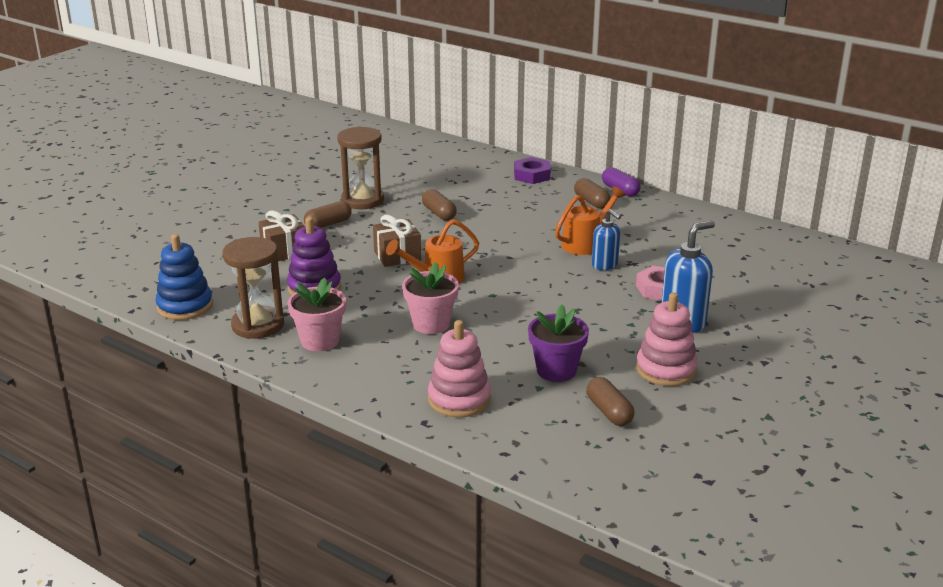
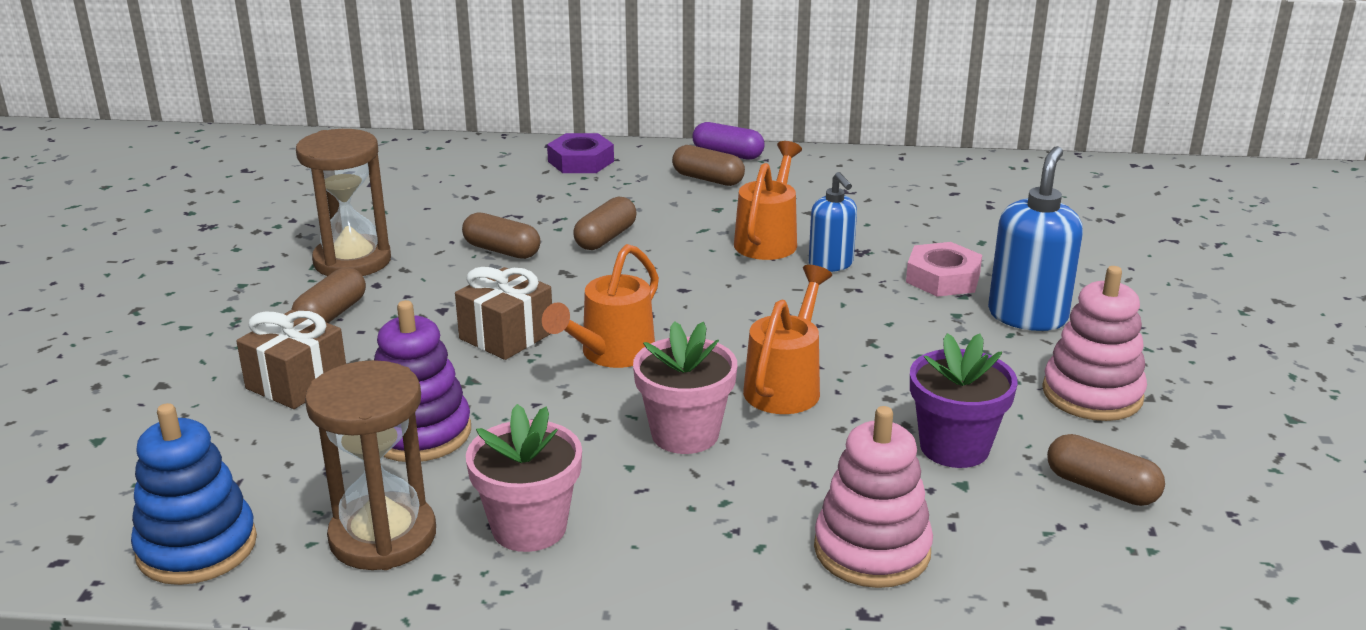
camera: 30 degrees left, 0 degrees up
(499, 220) = (606, 238): none -> brown capsule
(506, 317) = (785, 386): none -> orange watering can
(605, 265) = (831, 264): blue soap dispenser -> blue soap dispenser turned 45 degrees clockwise

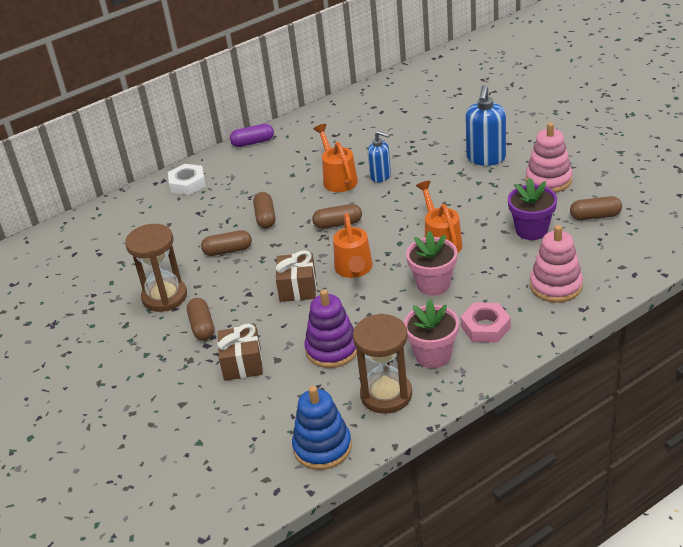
camera: 35 degrees left, 10 degrees up
(581, 161) = (187, 183): purple nut -> white nut
(708, 179) = (264, 161): brown capsule -> brown capsule (338, 224)
(942, 278) = (433, 158): pink nut -> pink nut (485, 327)
(1027, 316) = (486, 158): blue soap dispenser -> blue soap dispenser turned 150 degrees counterclockwise

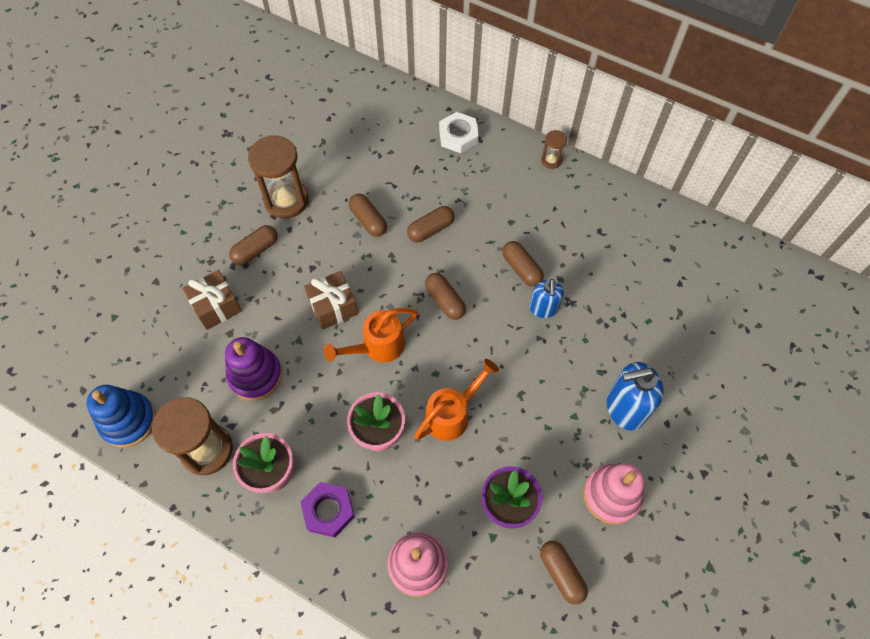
camera: 60 degrees right, 25 degrees up
(253, 142) = (551, 160): purple capsule -> brown hourglass
(338, 179) = (521, 268): orange watering can -> brown capsule
(485, 327) = (328, 511): pink nut -> purple nut

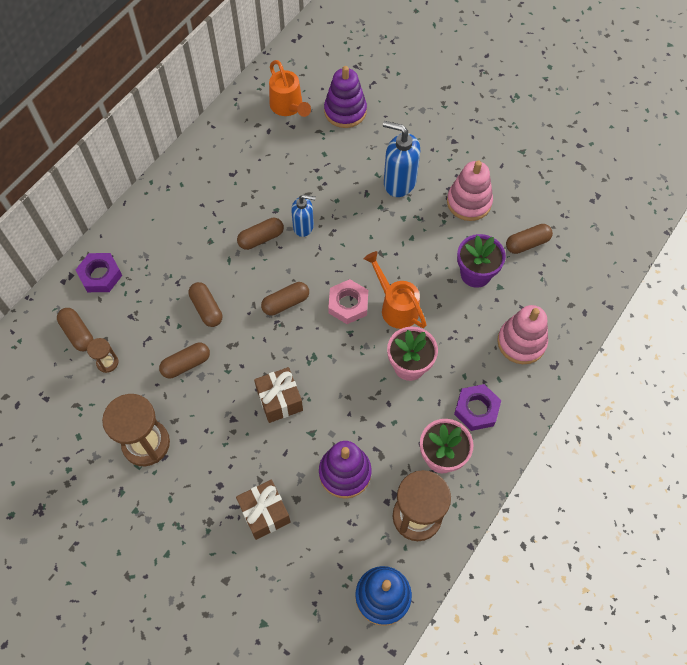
camera: 85 degrees left, 0 degrees up
(255, 250) = (203, 475): brown capsule -> brown capsule (78, 333)
(378, 346) = (326, 362): orange watering can -> orange watering can (288, 107)
(450, 363) = (348, 304): none -> pink nut
(458, 136) = (100, 275): white nut -> purple nut
(551, 160) = (147, 200): brown hourglass -> brown hourglass (107, 362)
(625, 408) = (399, 182): blue soap dispenser -> blue soap dispenser turned 120 degrees clockwise
(717, 338) = (345, 111): none -> purple stacking toy

